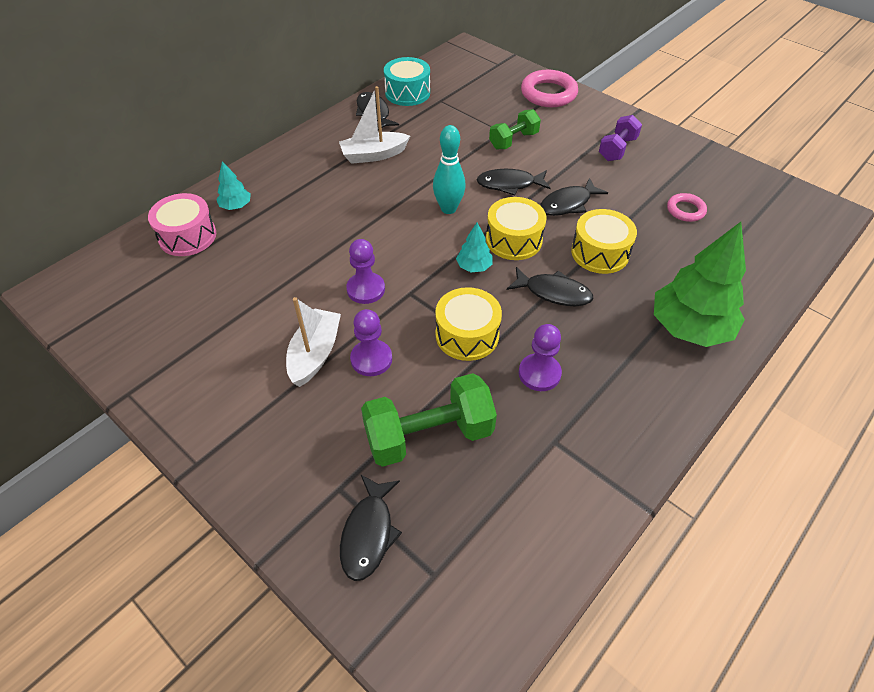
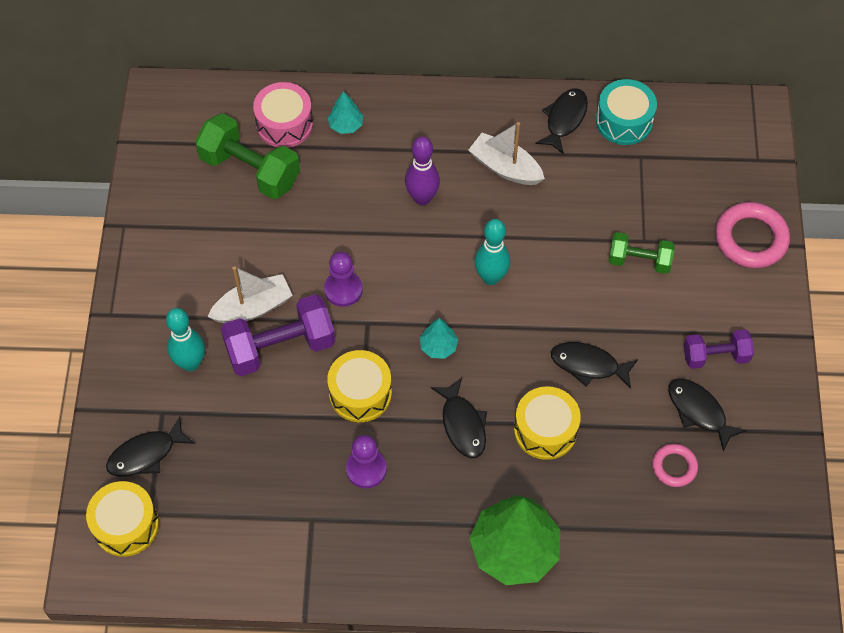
camera: 50 degrees right, 10 degrees up
(315, 432) = (191, 363): none -> turquoise bowling pin
(345, 204) = (422, 198): none -> purple bowling pin
(371, 359) = (280, 347): purple pawn -> purple dumbbell
(429, 435) = (248, 434): green dumbbell -> green dumbbell (250, 170)
(509, 184) = (570, 301): black fish -> black fish (699, 411)
(514, 240) = (498, 354): yellow drum -> yellow drum (126, 525)

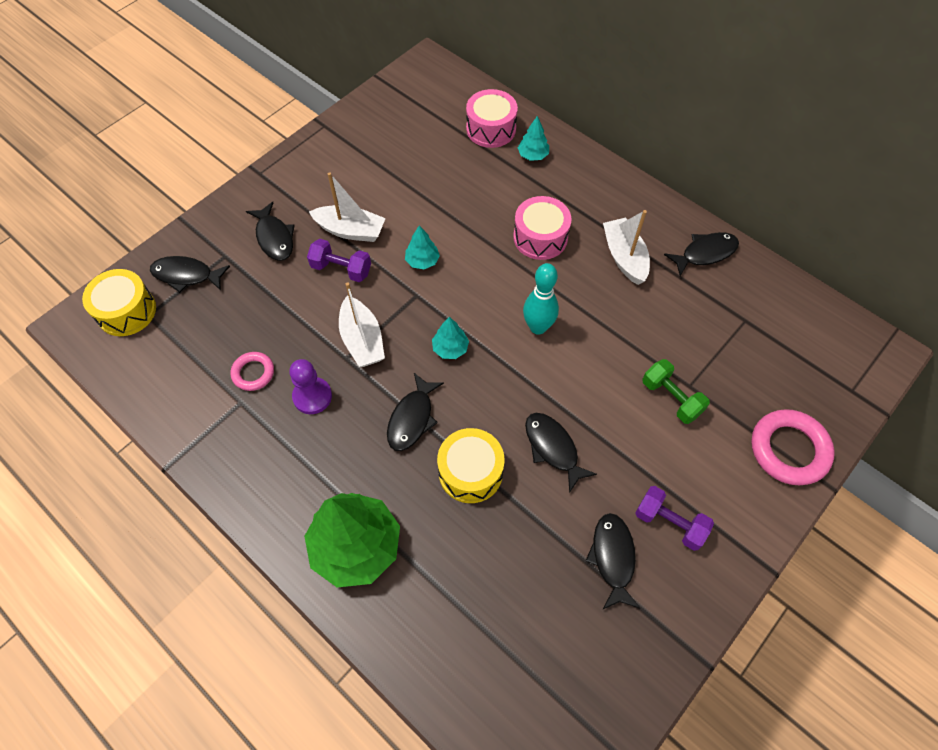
camera: 40 degrees right, 0 degrees up
(191, 363) = (274, 238): turquoise bowling pin -> black fish
(250, 170) = (438, 143): green dumbbell -> none
(280, 347) = (341, 269): purple dumbbell -> purple dumbbell, size x0.61
(343, 289) = (422, 261): purple pawn -> turquoise tree
(360, 393) = (362, 340): yellow drum -> white boat
(422, 198) = (540, 237): purple bowling pin -> pink drum
(624, 121) = (755, 285): turquoise drum -> none
(674, 467) = (548, 587): pink ring -> pink ring (253, 373)

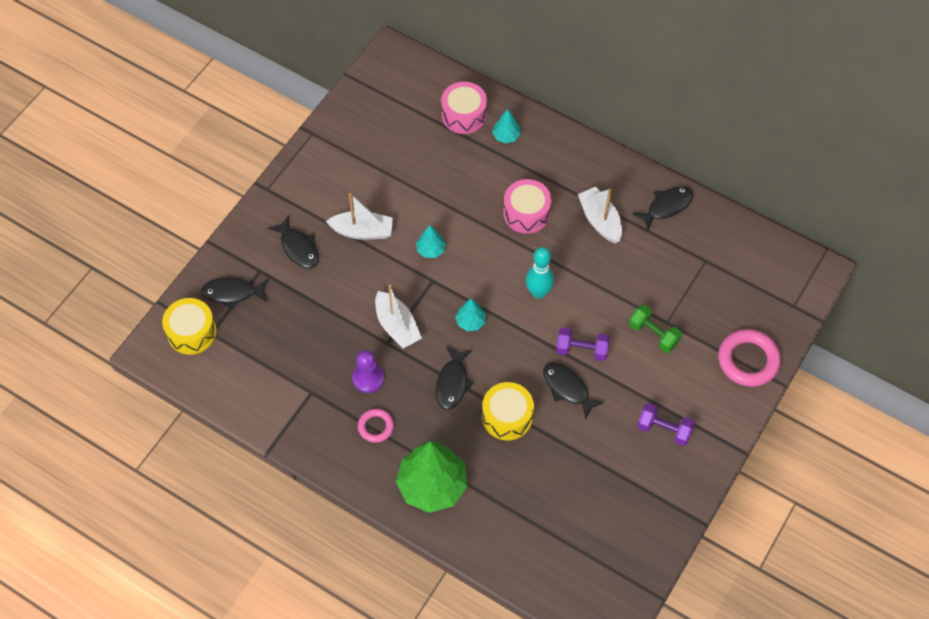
camera: 10 degrees left, 0 degrees up
(253, 373) = (315, 367): pink ring -> pink ring (376, 427)
(341, 269) = (363, 267): purple dumbbell -> purple dumbbell (582, 350)
(612, 558) = (625, 461): black fish -> none

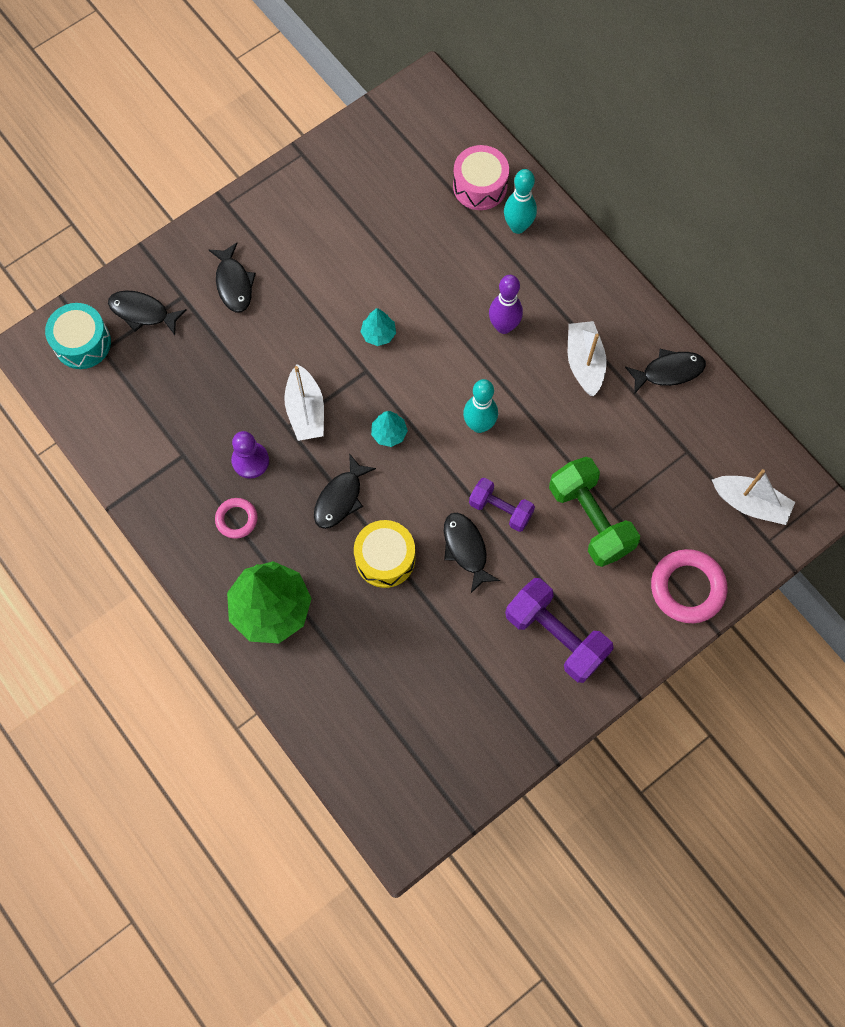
camera: 20 degrees right, 10 degrees up
(192, 332) = (82, 343): yellow drum -> turquoise drum
(362, 231) = (311, 287): white boat -> white boat (750, 503)
(506, 136) = (518, 226): turquoise tree -> turquoise bowling pin
(526, 213) = (503, 326): pink drum -> purple bowling pin
(653, 334) = (590, 519): green dumbbell -> green dumbbell, size x1.65
(664, 430) = (555, 636): purple dumbbell -> purple dumbbell, size x1.65

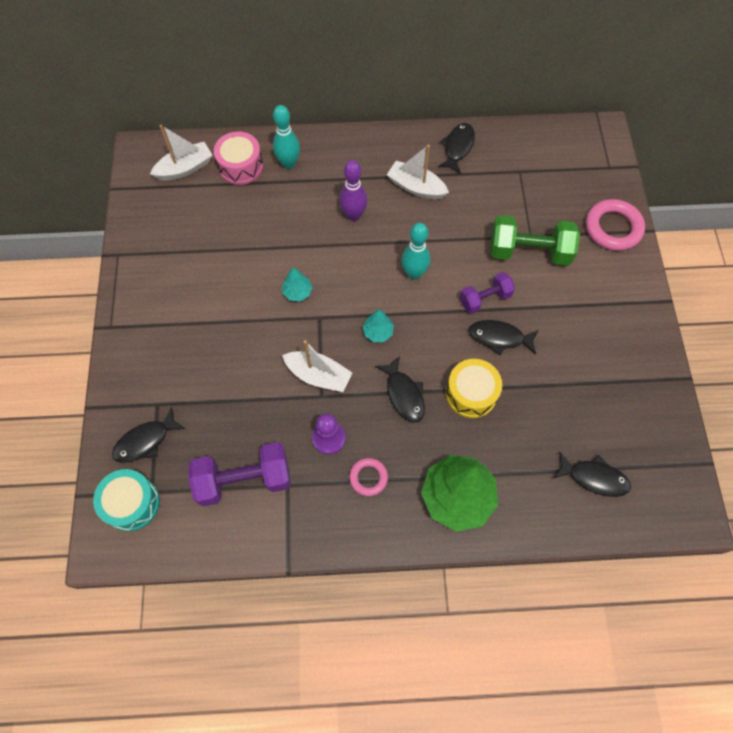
camera: 55 degrees left, 5 degrees down
(234, 284) = (178, 361): black fish -> black fish (594, 478)
(555, 636) = (599, 322): purple dumbbell -> purple dumbbell (244, 480)
(750, 503) = (578, 161): white boat -> white boat (185, 168)

